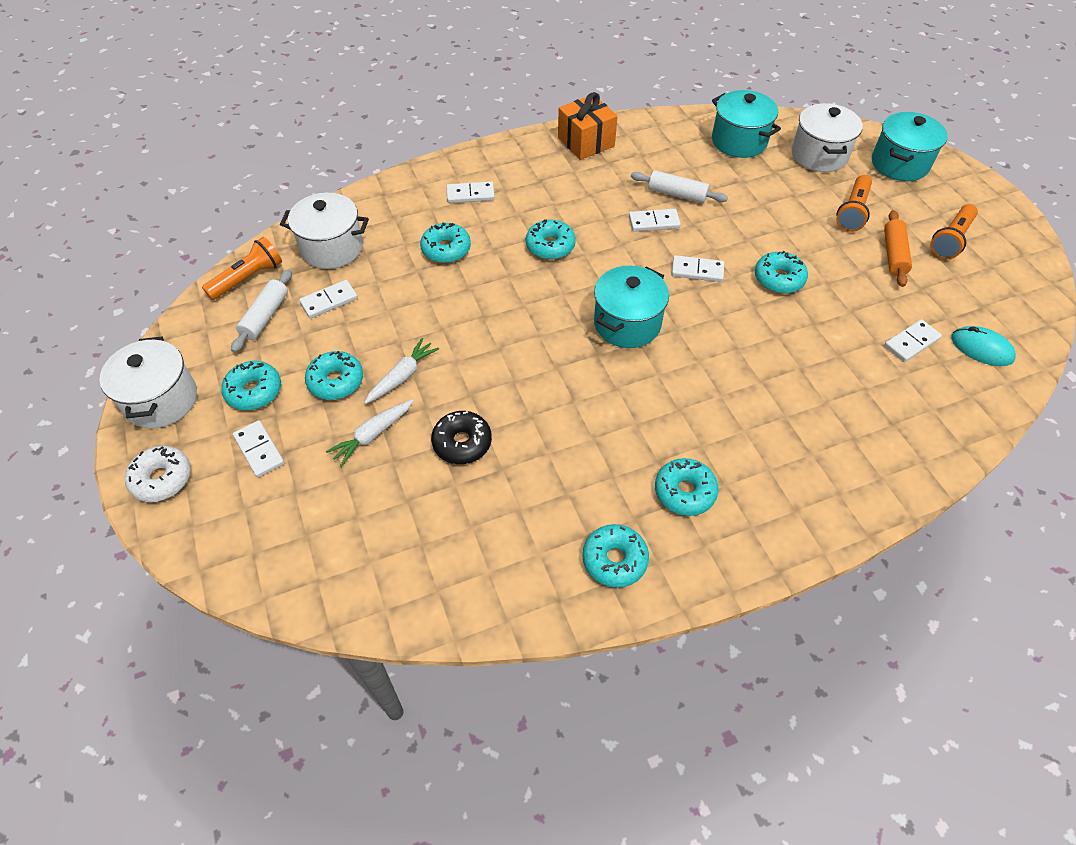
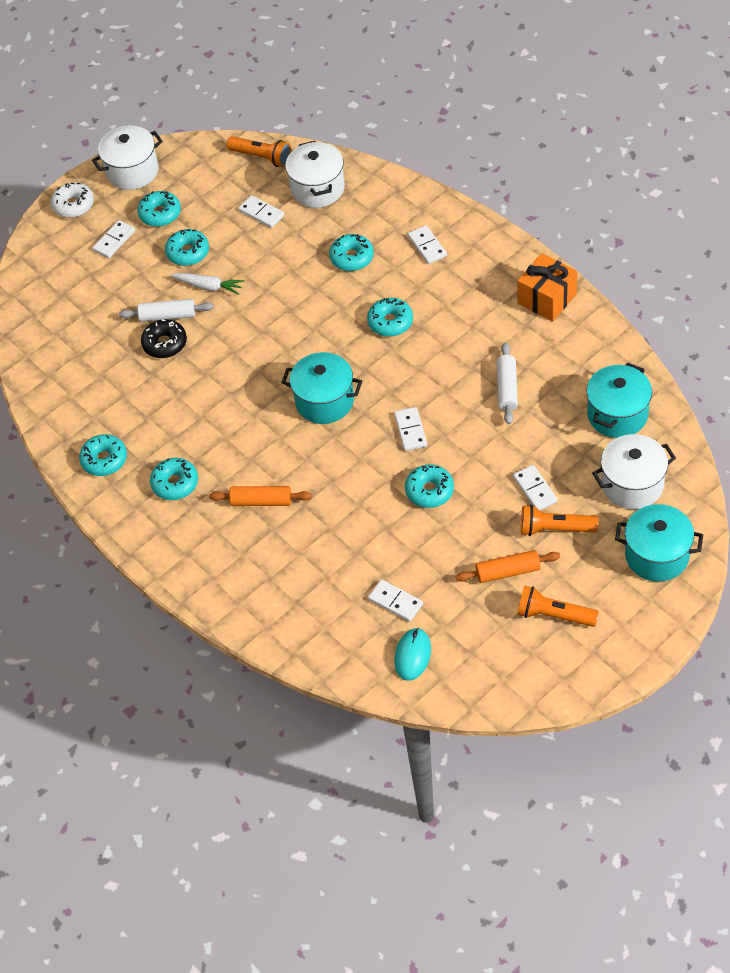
camera: 75 degrees right, 0 degrees up
(265, 316) = (229, 186): white rolling pin -> white rolling pin (167, 316)
(372, 435) = (150, 293): white carrot -> none
(654, 222) = (458, 383): white domino -> white domino (535, 489)
(742, 415) = (261, 501): none -> orange rolling pin

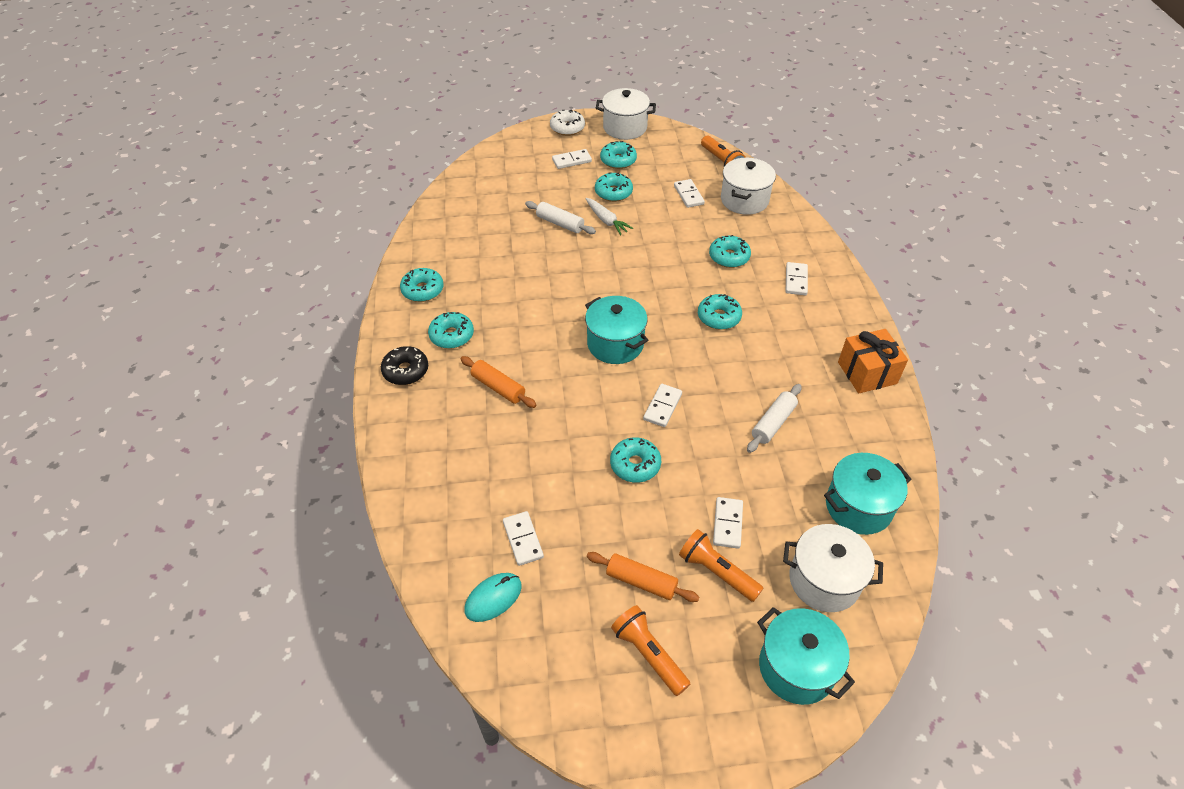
camera: 30 degrees right, 5 degrees down
(165, 344) = (540, 240): black donut -> black donut (406, 371)

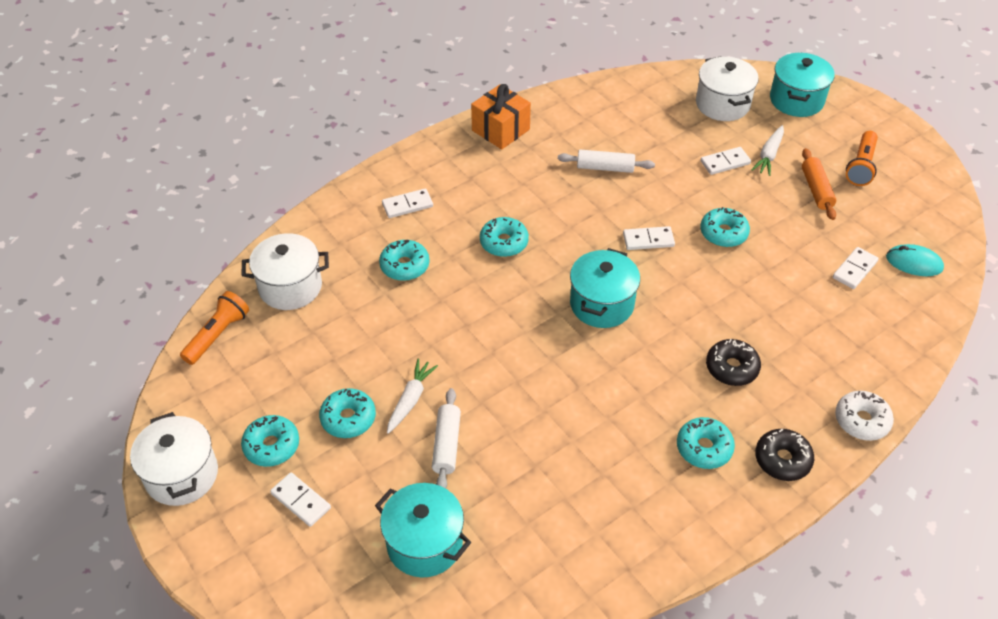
camera: 120 degrees left, 0 degrees up
(422, 290) = (664, 522): turquoise donut -> none
(498, 387) = (731, 368): orange rolling pin -> black donut
(567, 128) = (216, 550): white donut -> white donut (861, 421)
(688, 195) = (309, 341): white domino -> none
(717, 572) = (769, 155): orange flashlight -> white carrot
(858, 507) = (645, 103): turquoise pot -> turquoise pot (424, 543)

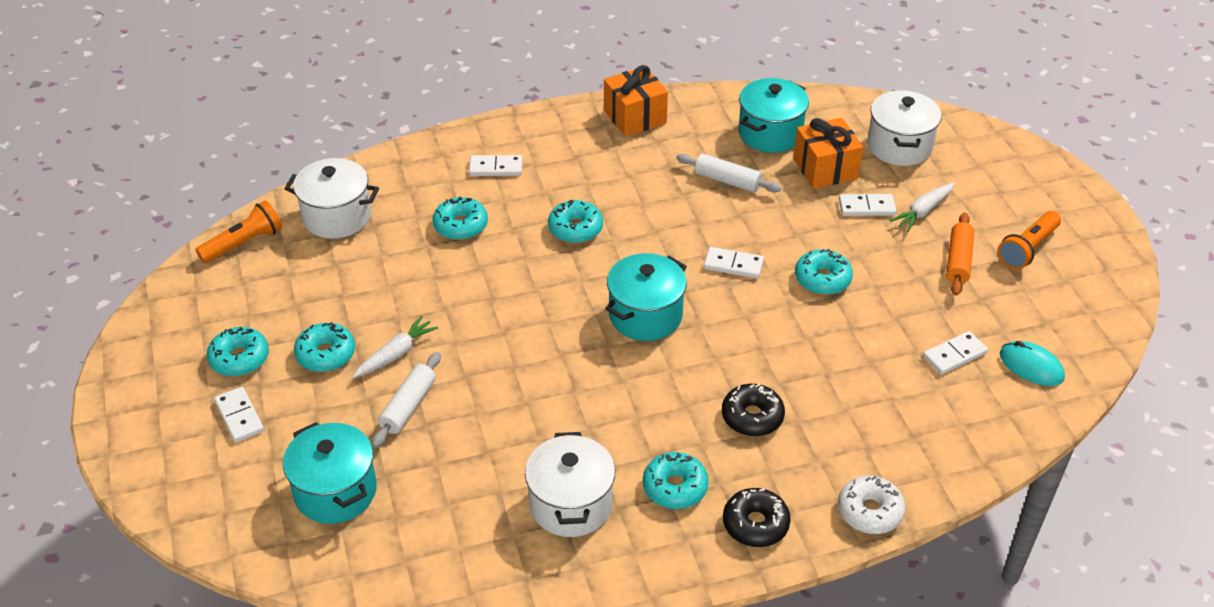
camera: 20 degrees right, 5 degrees down
(182, 475) = (143, 361): white pot -> white pot (571, 504)
(676, 138) = (825, 169): none -> orange gift
(796, 100) = (990, 161): turquoise pot -> turquoise pot (770, 133)

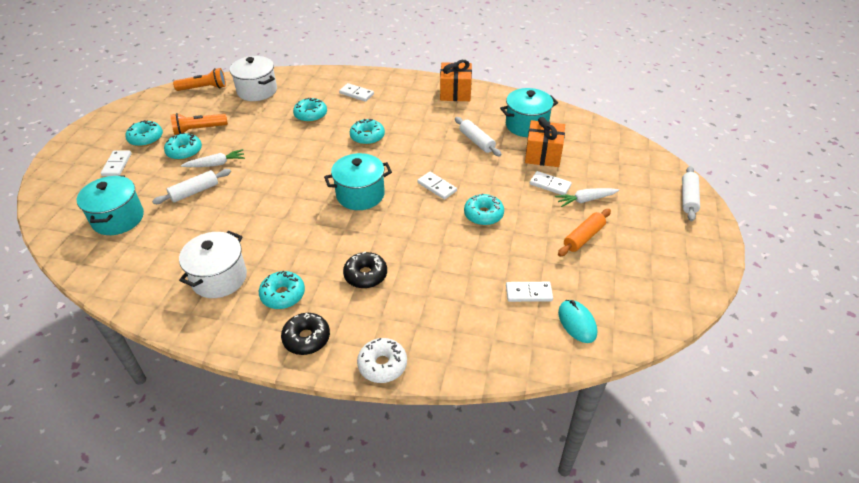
camera: 30 degrees right, 0 degrees up
(899, 146) = (603, 158): white pot -> none
(1027, 249) = (640, 248): orange flashlight -> orange flashlight (199, 130)
(1031, 164) = (688, 198): none -> white rolling pin

